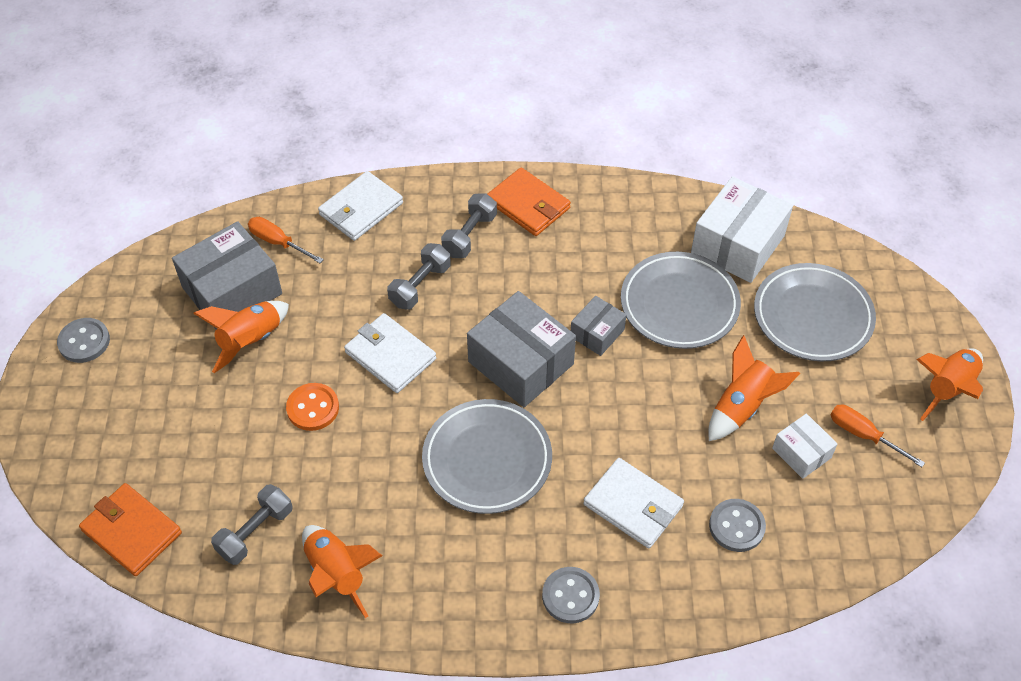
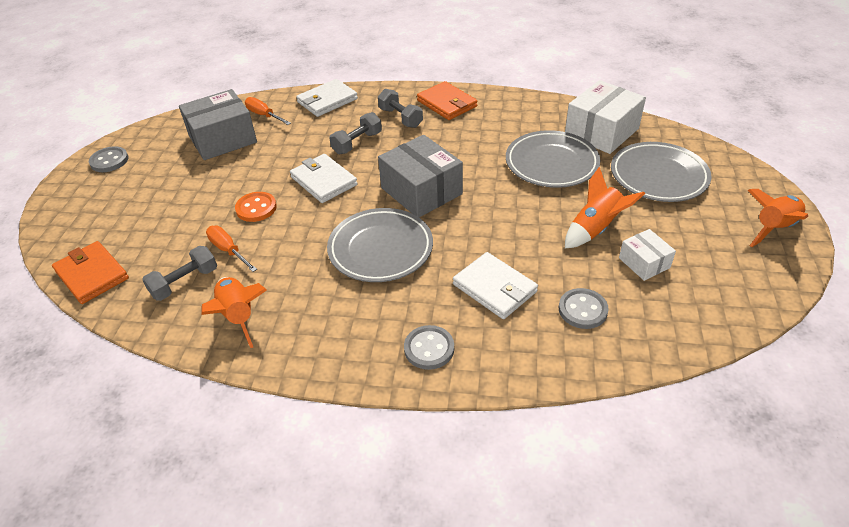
camera: 10 degrees right, 10 degrees down
(251, 341) = (225, 167): orange rocket -> none
(469, 235) = (400, 118): grey dumbbell -> grey dumbbell turned 75 degrees counterclockwise
(597, 333) = (484, 177): grey box -> none
(863, 435) = (699, 254): orange screwdriver -> orange screwdriver (228, 250)

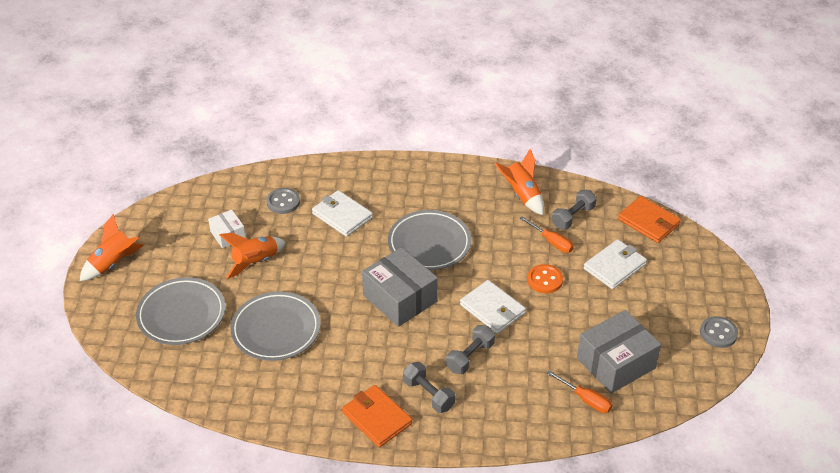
camera: 175 degrees right, 0 degrees up
(327, 101) = (519, 424): white wallet -> white wallet (614, 266)
(429, 349) = (388, 178): grey button -> none
(601, 132) = (214, 372): white box -> none

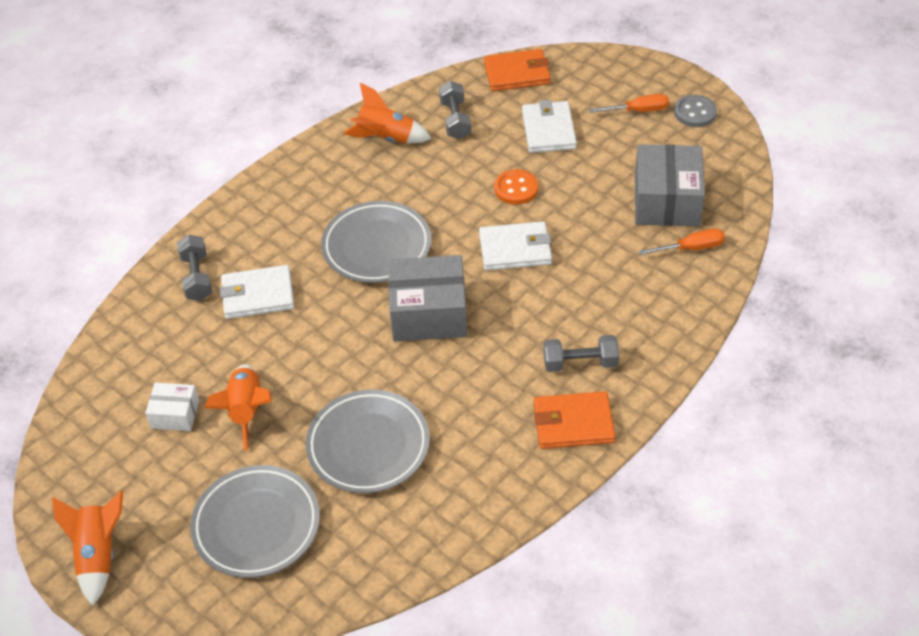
camera: 50 degrees left, 5 degrees up
(283, 202) = (179, 335): grey button -> none
(470, 357) = (561, 302): grey dumbbell -> grey dumbbell (197, 277)
(551, 242) = (471, 154): orange screwdriver -> orange screwdriver (638, 111)

